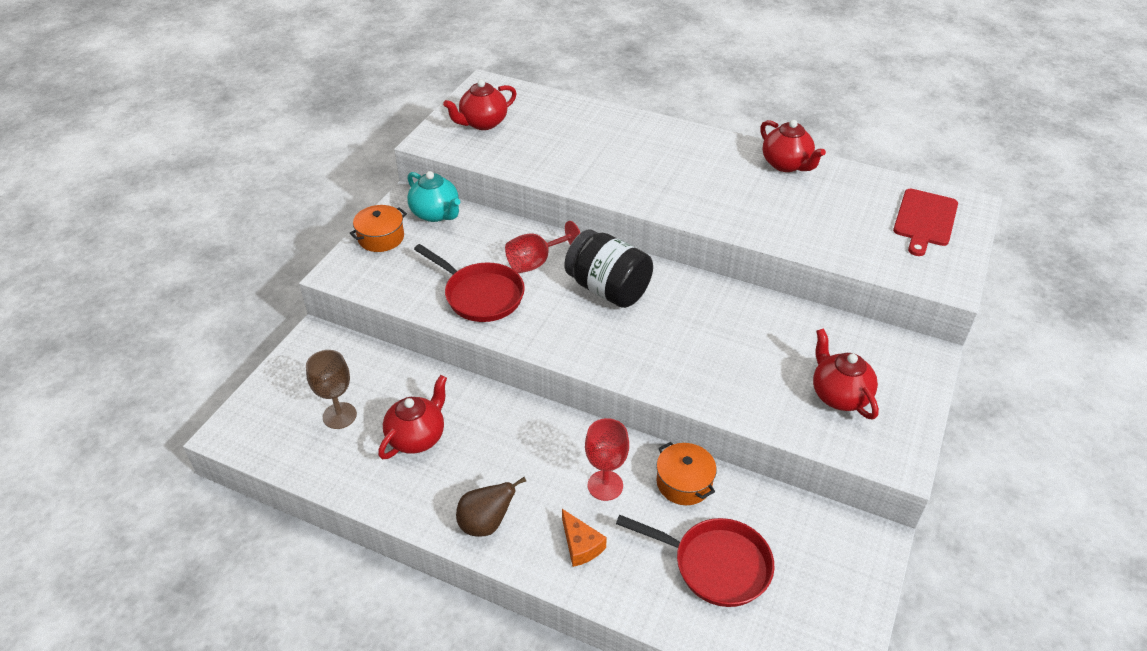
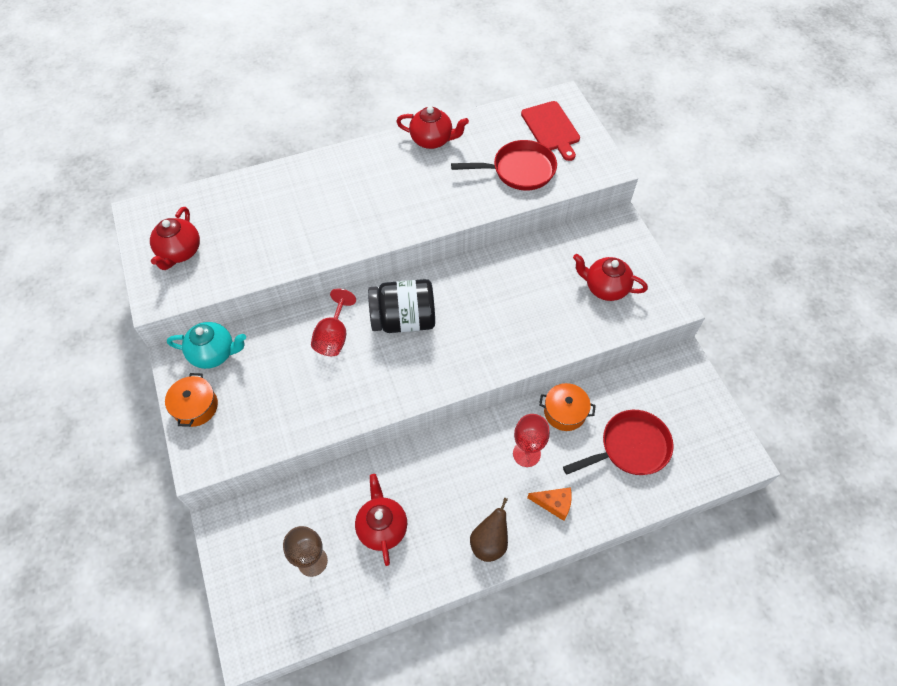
camera: 45 degrees left, 15 degrees up
(480, 295) = (326, 393): red pan -> red pan (519, 170)

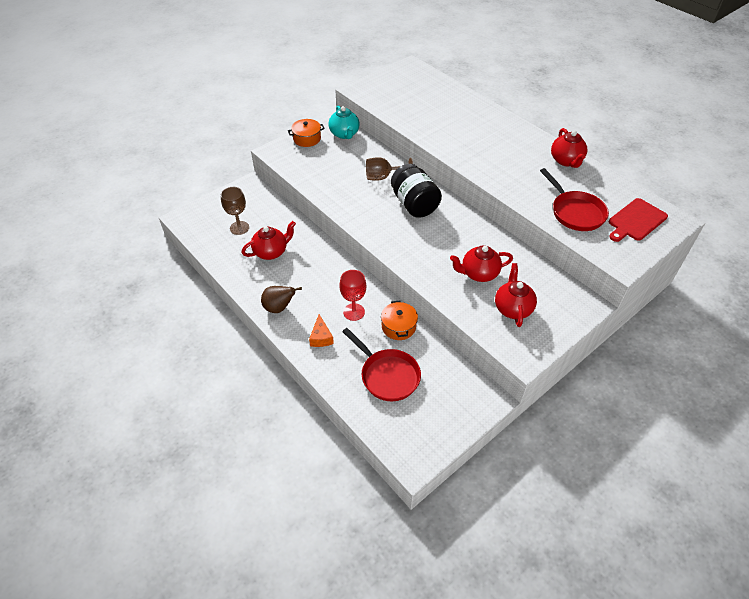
camera: 70 degrees right, 10 degrees down
(180, 252) = (394, 87): red teapot -> red teapot (479, 273)
(334, 337) = (383, 177): red goblet -> brown goblet

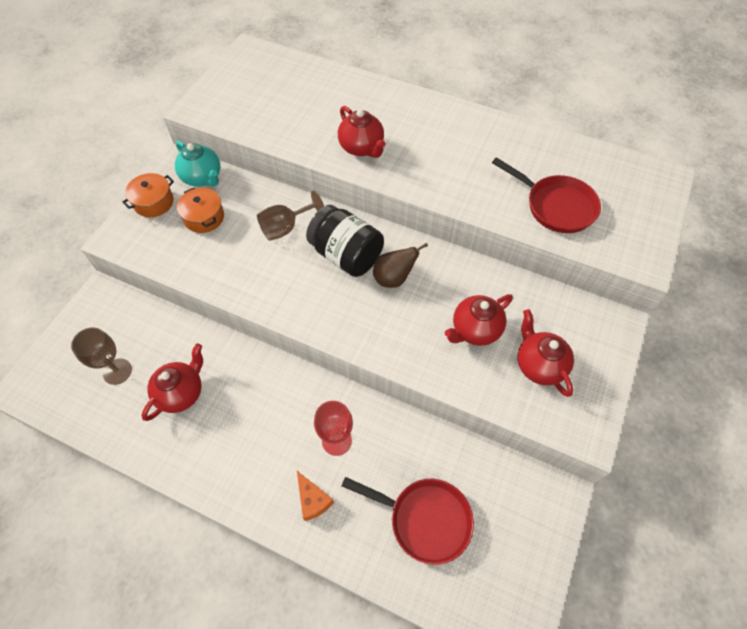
camera: 25 degrees left, 10 degrees up
(279, 308) = (234, 478): brown pear -> brown pear (394, 278)
(398, 327) = (403, 438): orange pot -> orange pot (204, 217)
(566, 161) = (507, 134): red teapot -> red teapot (361, 148)
(636, 221) = (626, 193): red cutting board -> none

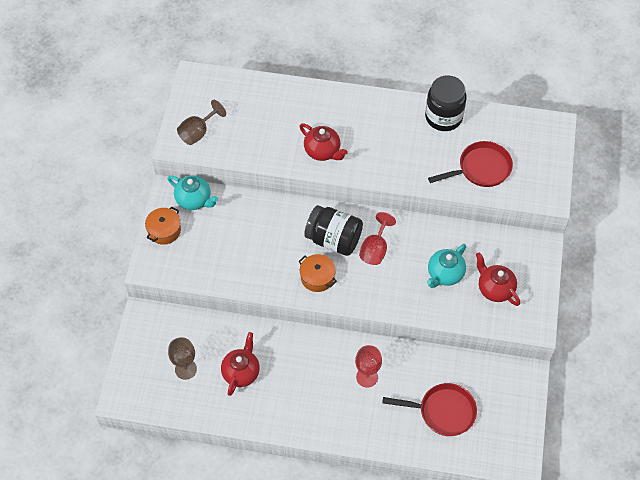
camera: 15 degrees left, 0 degrees up
(204, 217) = (211, 234): orange pot -> orange pot (317, 277)
(286, 228) = (279, 228): brown goblet -> brown goblet (198, 132)
(313, 500) = (364, 419): orange cheese -> none
(394, 278) = (375, 249): brown pear -> red goblet
(475, 330) = (445, 274): red teapot -> turquoise teapot
(522, 140) = (443, 117): none -> black jar
(556, 206) = (481, 169): red pan -> red pan turned 45 degrees counterclockwise

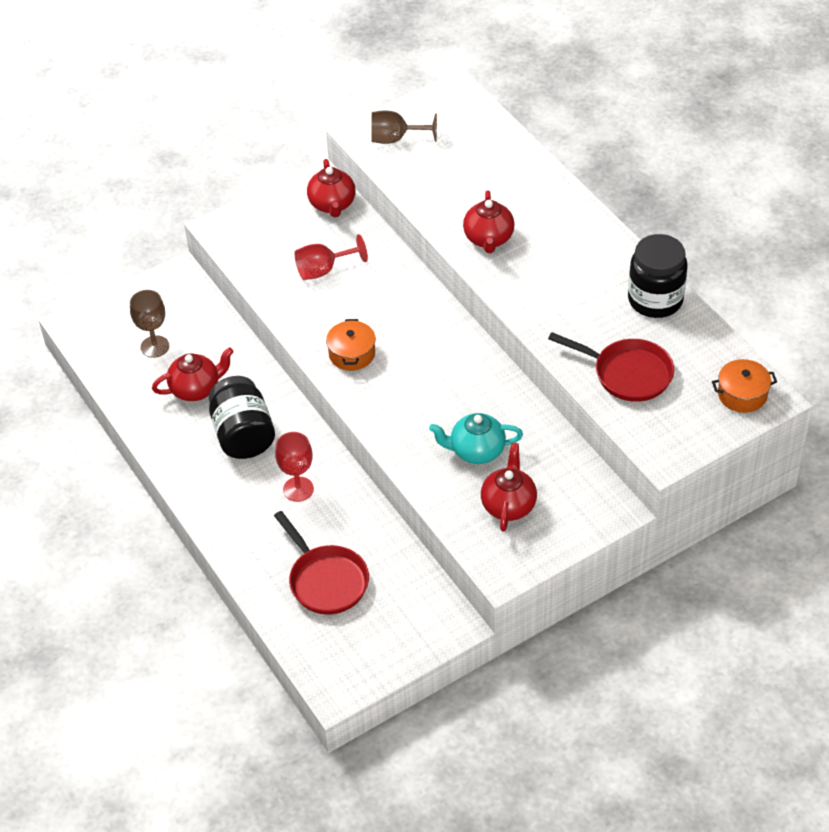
camera: 50 degrees right, 10 degrees down
(164, 230) = (273, 209): orange pot -> orange pot (742, 394)
(194, 200) = (332, 204): turquoise teapot -> red teapot
(333, 239) = (412, 335): black jar -> black jar (243, 435)
(375, 249) = (439, 375): red goblet -> red goblet (323, 270)

